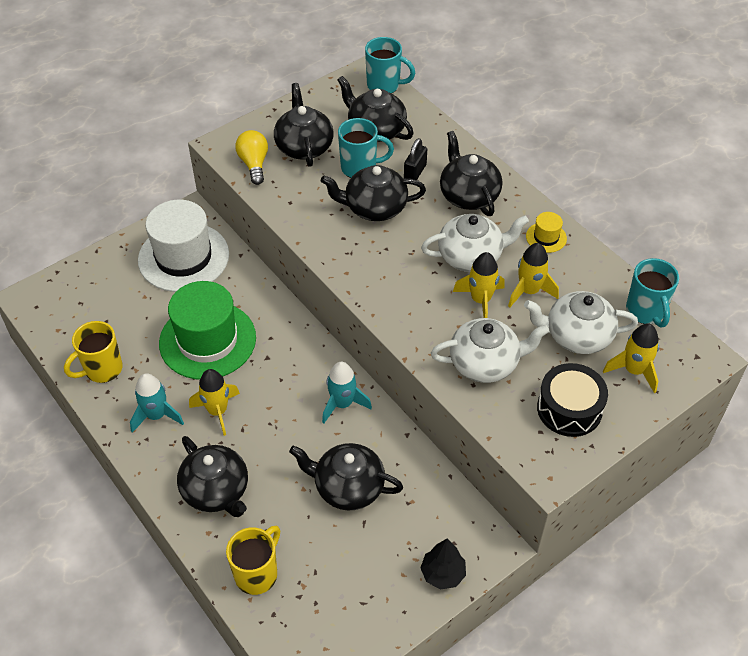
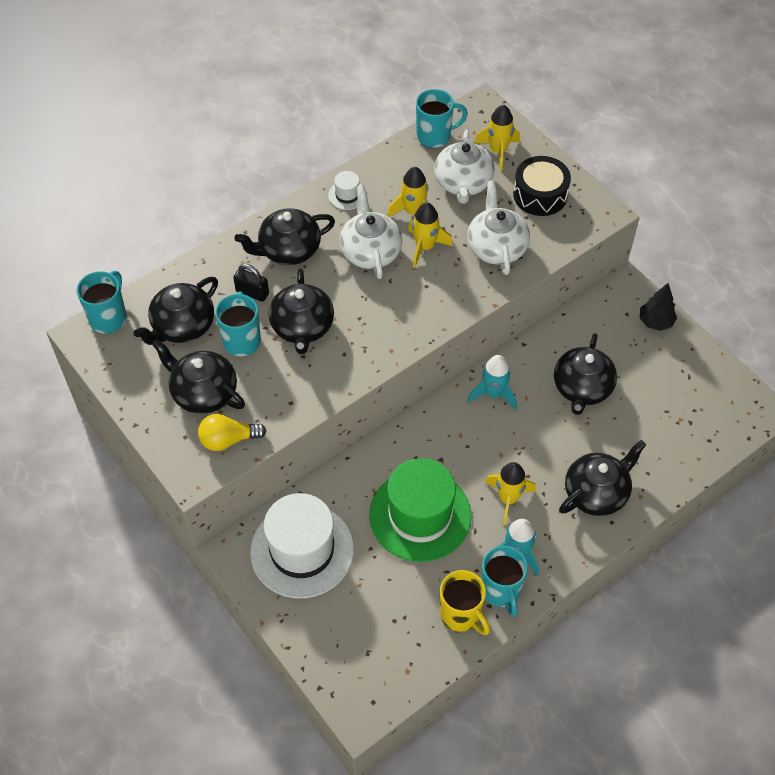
camera: 90 degrees left, 5 degrees up
(120, 401) = (501, 591): none -> turquoise mug
(257, 573) = (674, 454): yellow mug -> none
(304, 146) = (203, 392): black teapot -> black teapot turned 45 degrees clockwise
(546, 237) = (347, 195): yellow hat -> white hat

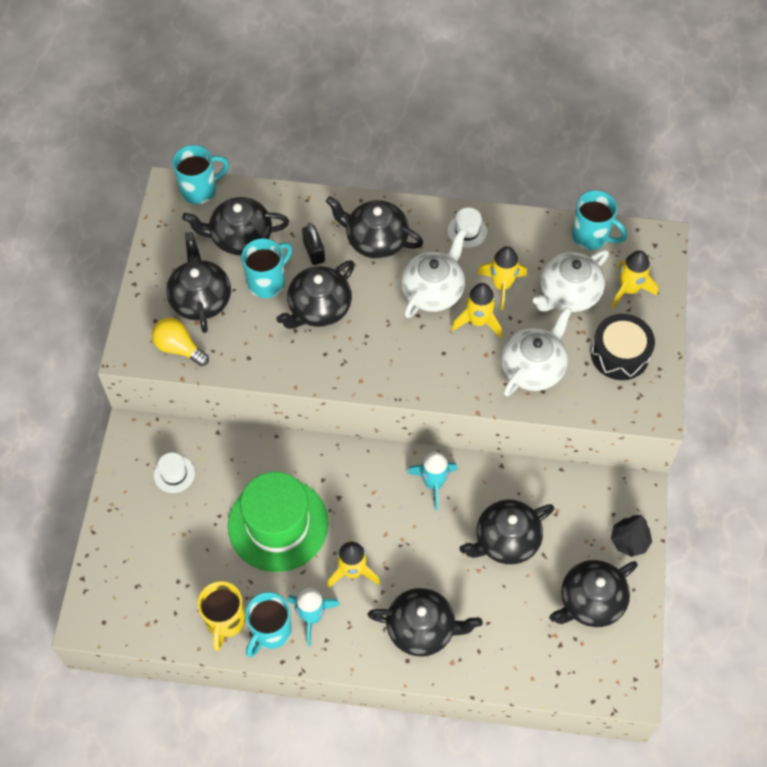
camera: 45 degrees right, 5 degrees up
(302, 550) = (174, 474): white hat -> white hat, size x0.42
(676, 379) = (590, 601): none -> black teapot

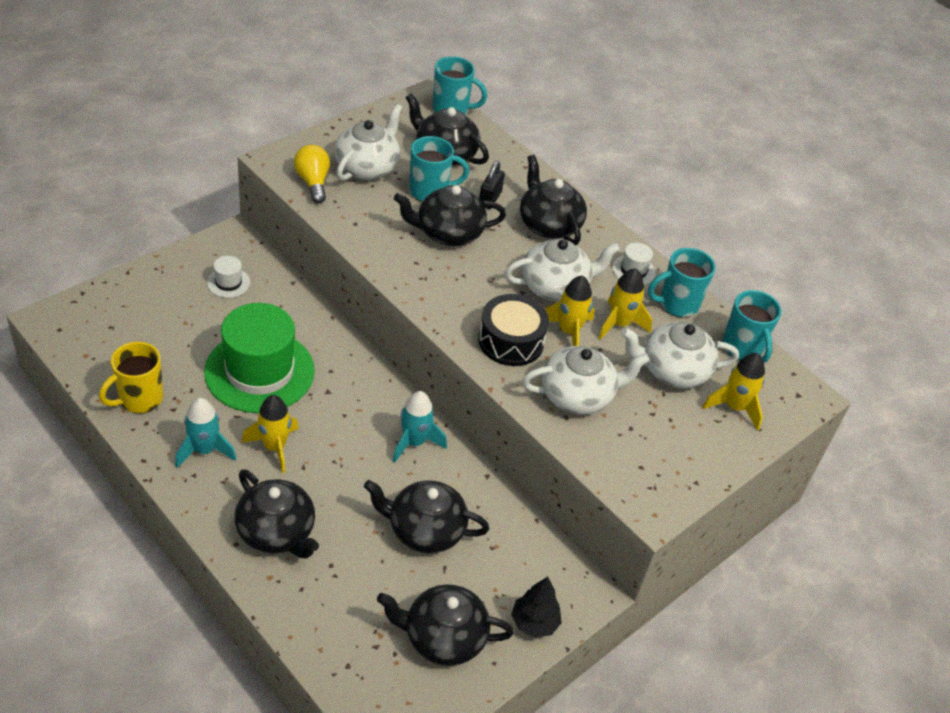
camera: 35 degrees right, 15 degrees down
(200, 299) = (367, 167): black teapot -> white teapot
(270, 632) = (161, 434): turquoise mug -> turquoise mug (677, 304)
(619, 354) = (670, 444): black drum -> black drum (511, 341)

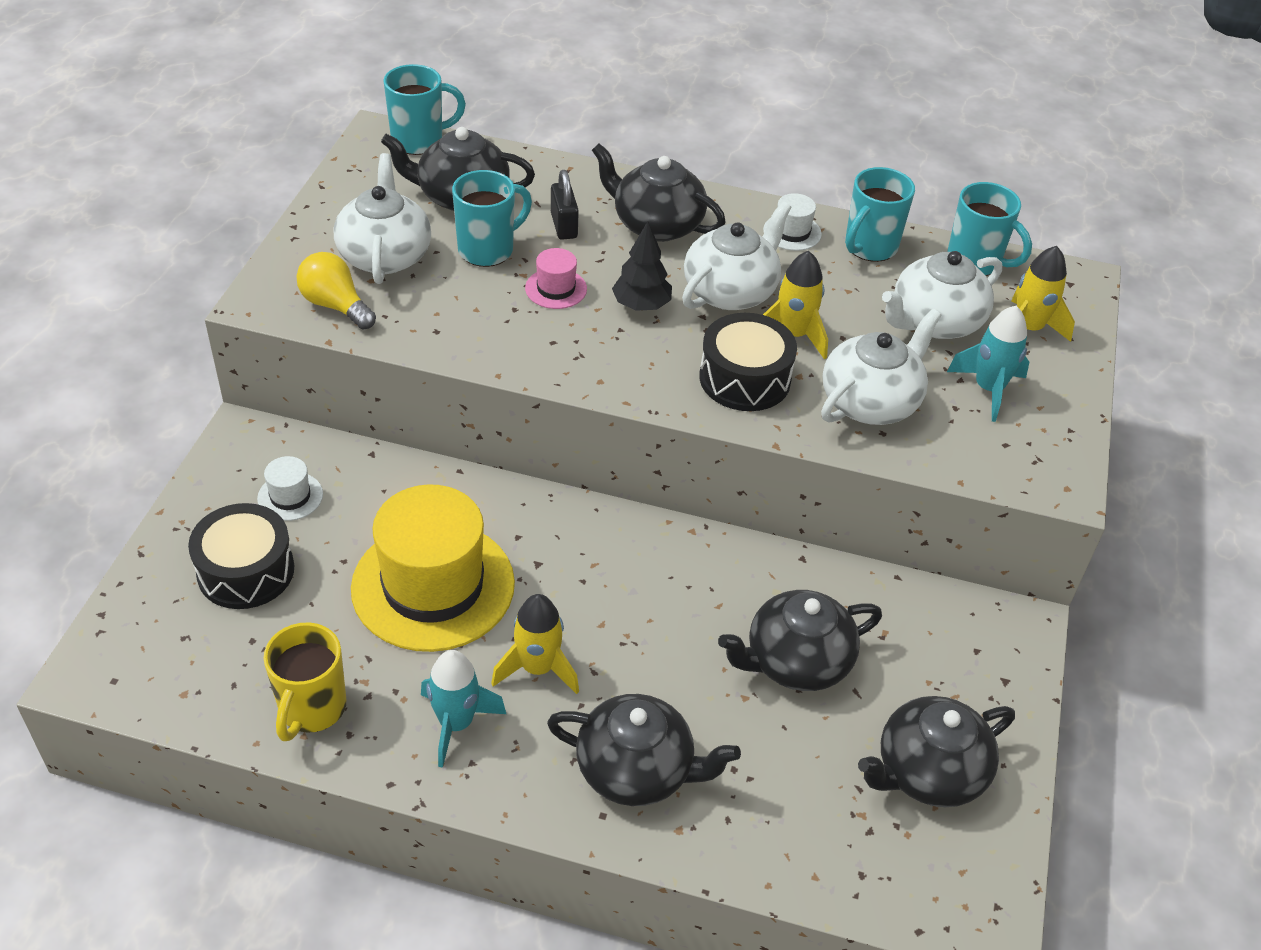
camera: 30 degrees left, 0 degrees up
(171, 309) = (246, 571): none -> black drum
(259, 371) = (433, 586): green hat -> yellow hat
(414, 442) = (691, 566): turquoise rocket -> turquoise rocket (988, 389)
(448, 233) = (556, 288): black teapot -> pink hat
(534, 623) = (1000, 693): black tree -> black tree (641, 305)
(619, 324) = (835, 299): yellow rocket -> none

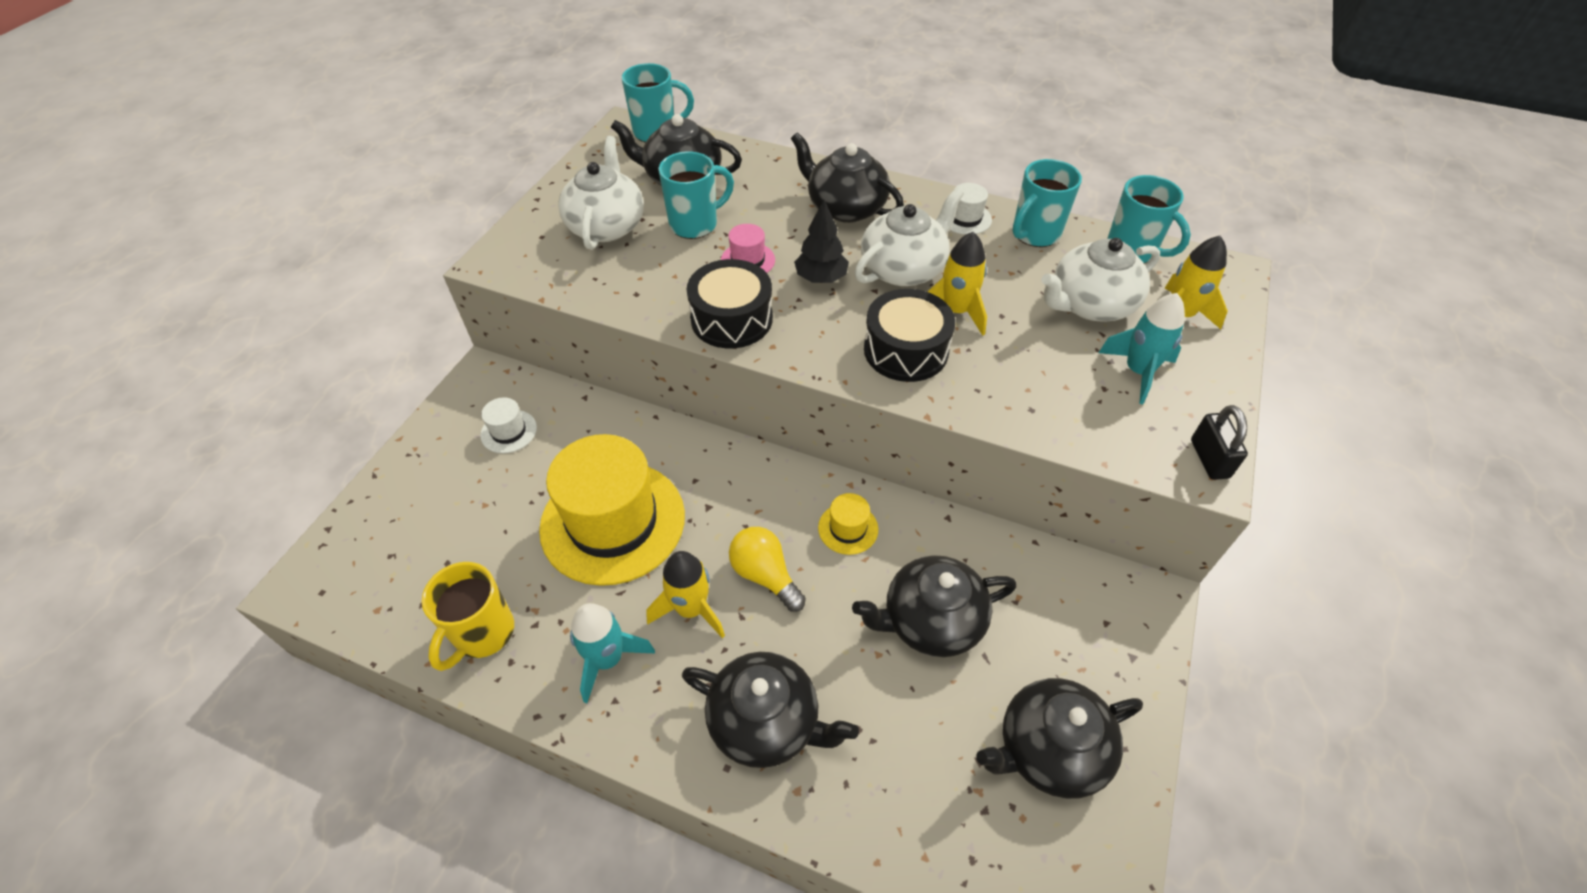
camera: 10 degrees right, 5 degrees up
(246, 571) = (456, 497): black drum -> black drum (731, 319)
(335, 305) = (555, 267): yellow light bulb -> yellow light bulb (765, 575)
(564, 226) = (764, 206): black padlock -> black padlock (1209, 459)
(696, 576) = (848, 528): none -> yellow hat
(871, 402) = (1023, 378): white teapot -> none

